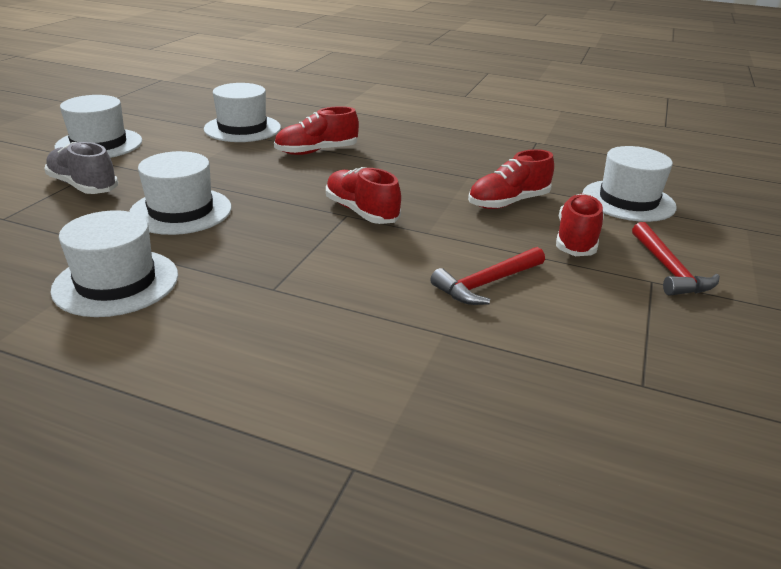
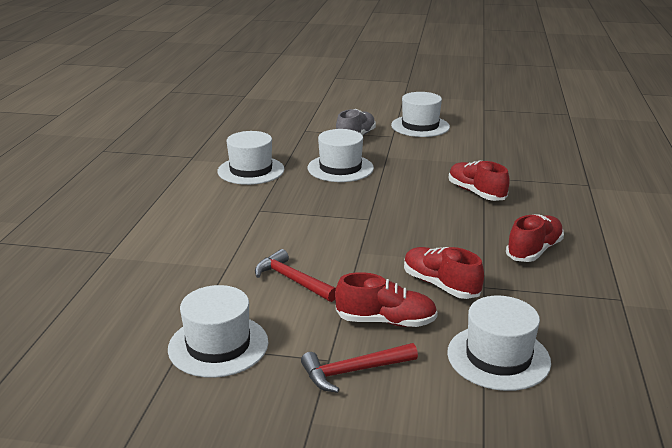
camera: 80 degrees right, 5 degrees down
(242, 128) = (495, 160): white hat -> white hat (218, 345)
(361, 212) = (377, 223): red shoe -> red shoe (534, 251)

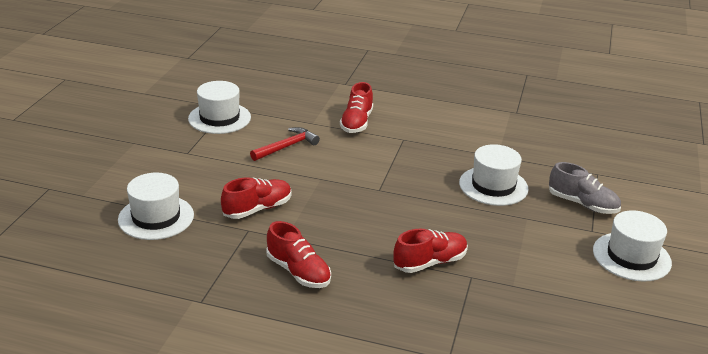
camera: 95 degrees right, 5 degrees up
(251, 170) = (486, 138): white hat -> none
(353, 371) = (171, 160): red hammer -> none
(386, 321) = (219, 178): red shoe -> red shoe (356, 123)

